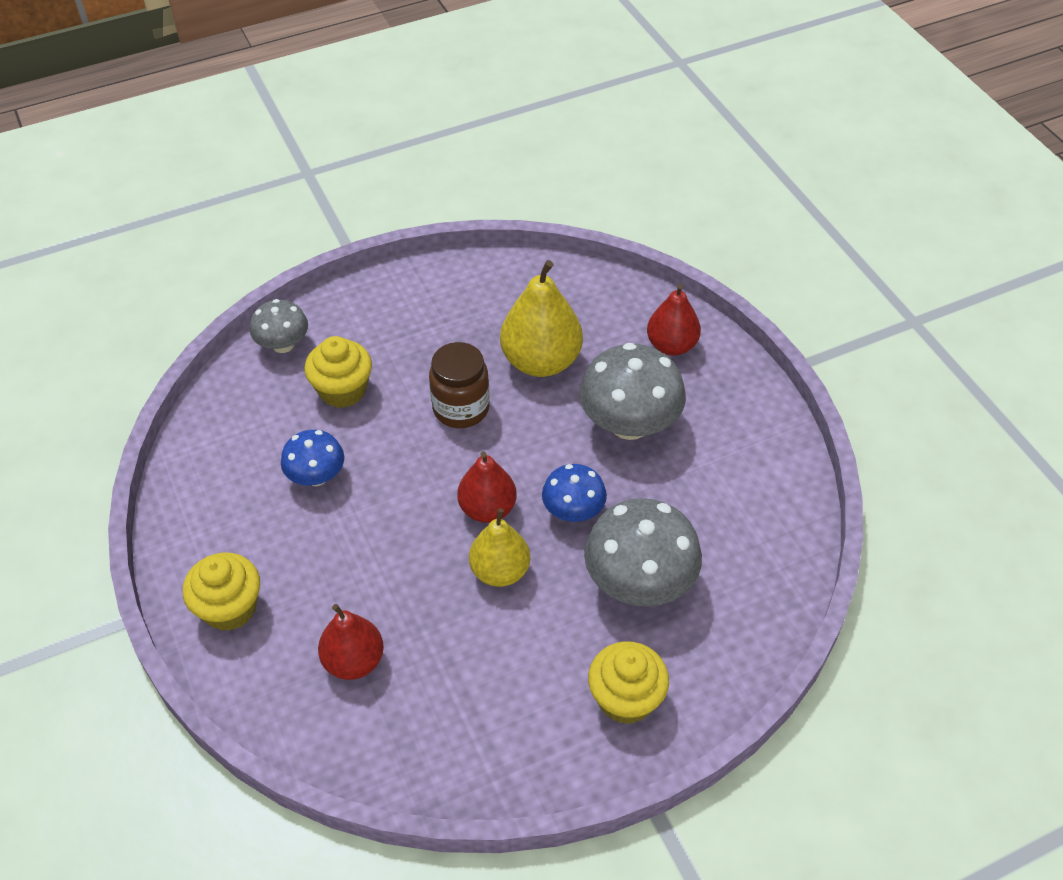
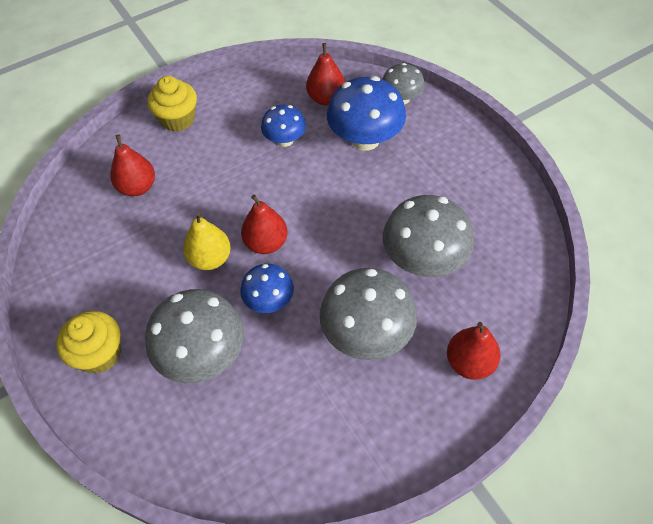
camera: 85 degrees right, 5 degrees up
(253, 423) = (326, 98): none -> red pear
(342, 390) = (365, 139): yellow cupcake -> blue mushroom
(461, 408) = (361, 212): brown jar -> none
(541, 361) = (424, 260): yellow pear -> grey mushroom

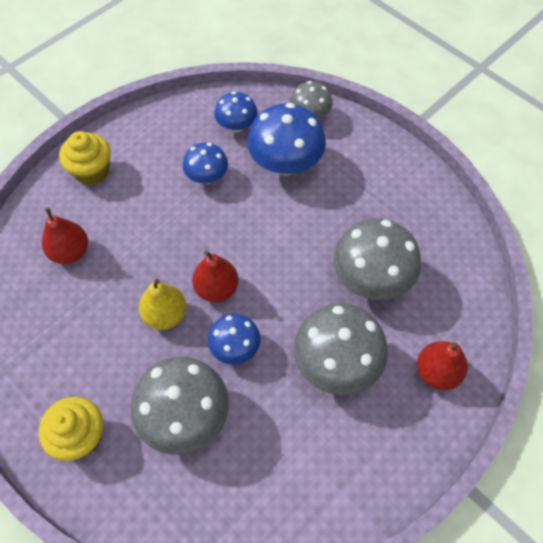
camera: 15 degrees left, 5 degrees up
(326, 98) = (236, 126): red pear -> blue mushroom

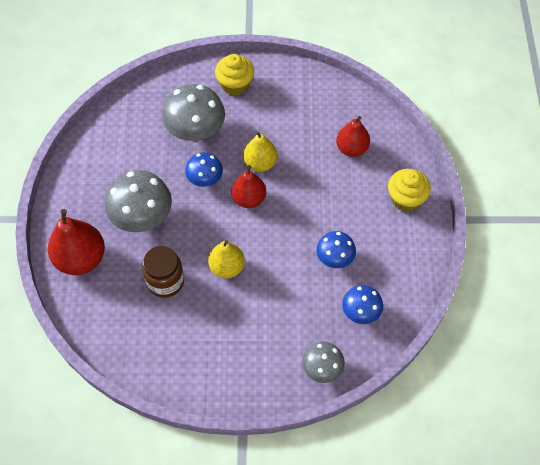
camera: 135 degrees right, 0 degrees up
(285, 163) = (297, 313): blue mushroom -> none
(304, 244) = (227, 267): none -> yellow pear
(371, 278) = (165, 281): grey mushroom -> brown jar
(437, 372) = (81, 258): red pear -> red pear, size x1.52

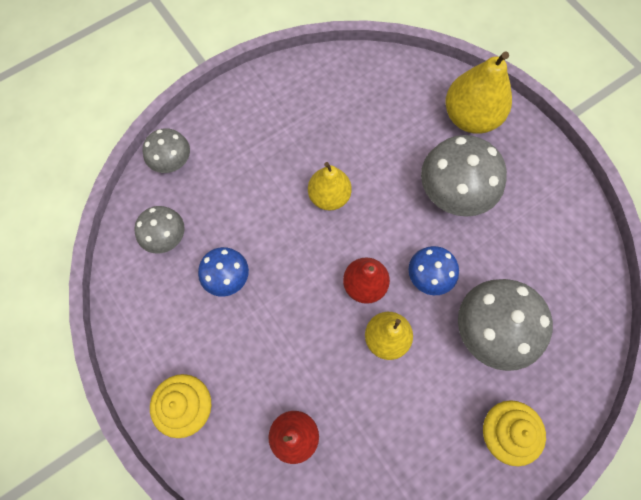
camera: 145 degrees right, 10 degrees up
(81, 258) = (470, 117): red pear -> yellow pear
(165, 281) = (375, 146): brown jar -> none
(360, 312) = (165, 237): blue mushroom -> grey mushroom

